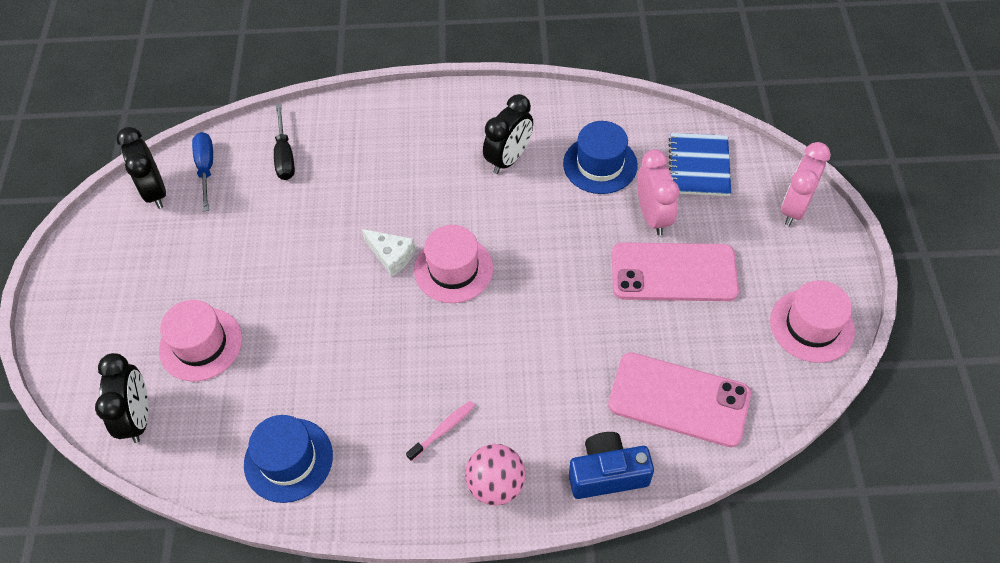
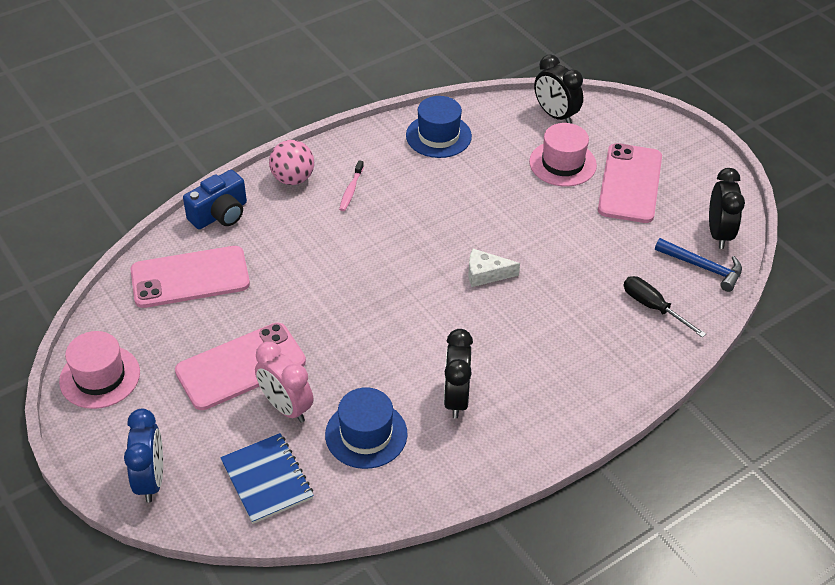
camera: 145 degrees right, 10 degrees down
(155, 191) = (718, 233): black clock -> black clock turned 60 degrees clockwise
(166, 284) = (630, 183): none -> pink phone
(206, 169) = (702, 267): blue screwdriver -> blue hammer
(453, 269) = (428, 287): pink hat -> none
(794, 208) = (151, 480): pink clock -> blue clock

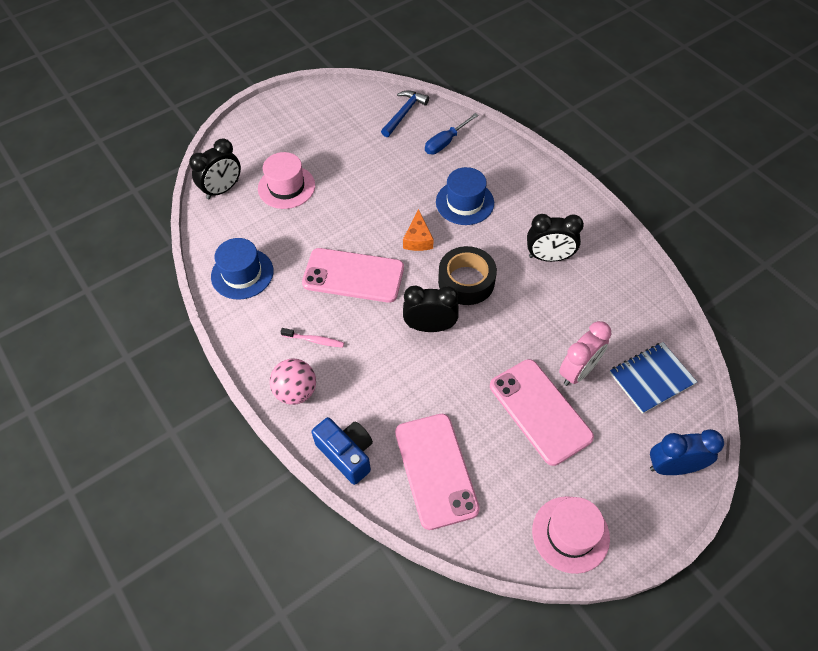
camera: 90 degrees left, 10 degrees up
(366, 434) = (594, 313): blue hat -> blue hat (464, 202)
(421, 314) = (466, 281): none -> black tape
(486, 274) = (418, 239): white cheese -> orange cheese
(630, 183) = (313, 147): pink phone -> pink phone (353, 275)
(653, 307) = (445, 142): black screwdriver -> blue screwdriver
(718, 233) = (369, 102): black clock -> black clock (430, 327)

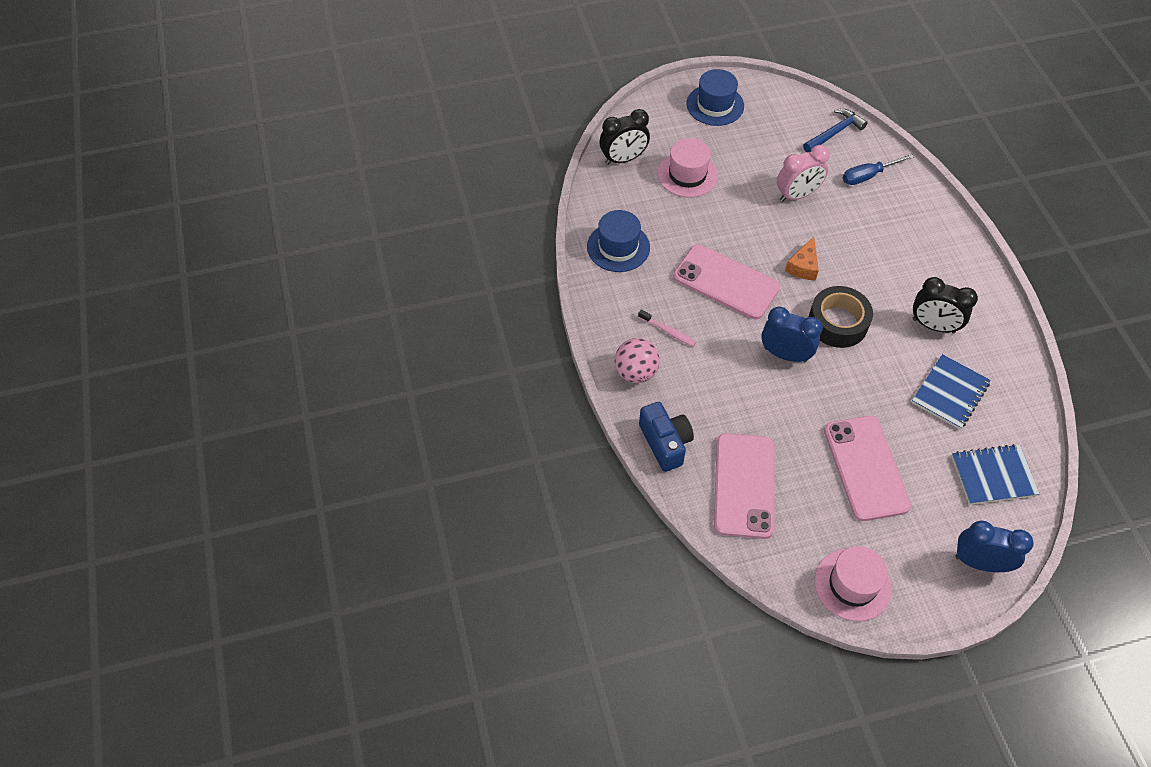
camera: 20 degrees right, 0 degrees up
(430, 327) = (785, 354): black clock -> blue clock
(464, 202) = (865, 244): blue hat -> blue hat (715, 105)
(578, 371) = (919, 444): pink clock -> pink clock (797, 195)
(586, 314) = (950, 393): none -> blue notebook

